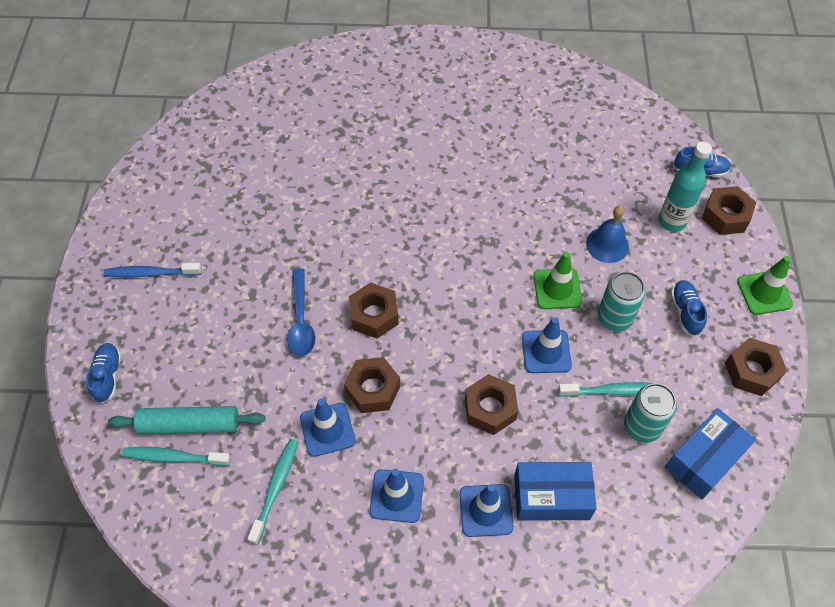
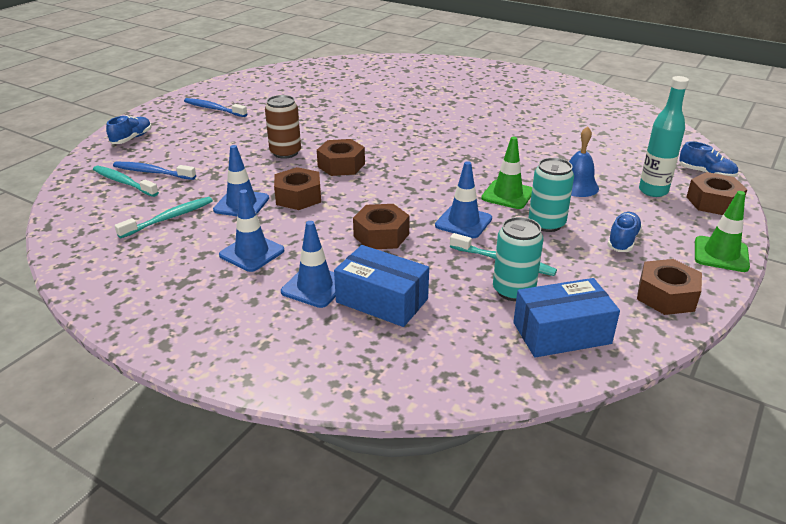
camera: 30 degrees right, 25 degrees down
(189, 425) = (152, 172): turquoise rolling pin -> blue toothbrush
(301, 320) = (285, 152): blue spoon -> brown can

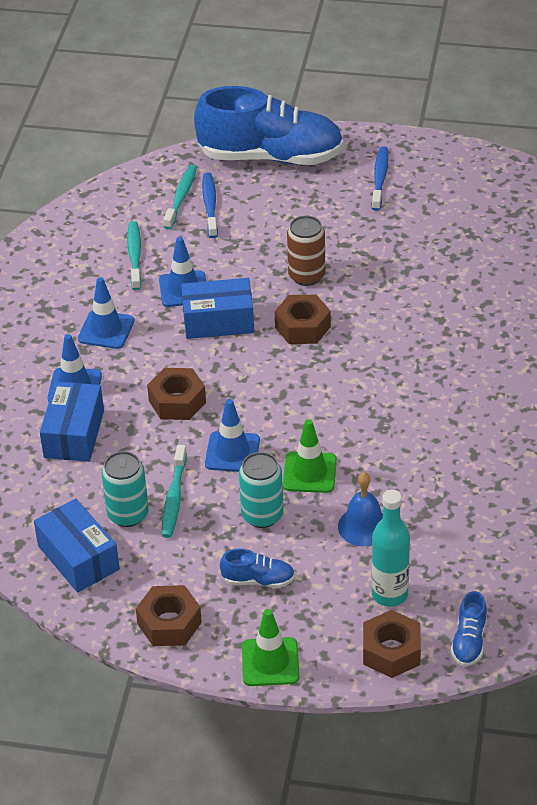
camera: 70 degrees right, 10 degrees up
(132, 138) = (271, 157): blue shoe -> blue shoe, size x2.47
(169, 218) = (135, 256): turquoise toothbrush -> turquoise toothbrush turned 120 degrees counterclockwise
(298, 197) = (218, 321): brown nut -> blue box

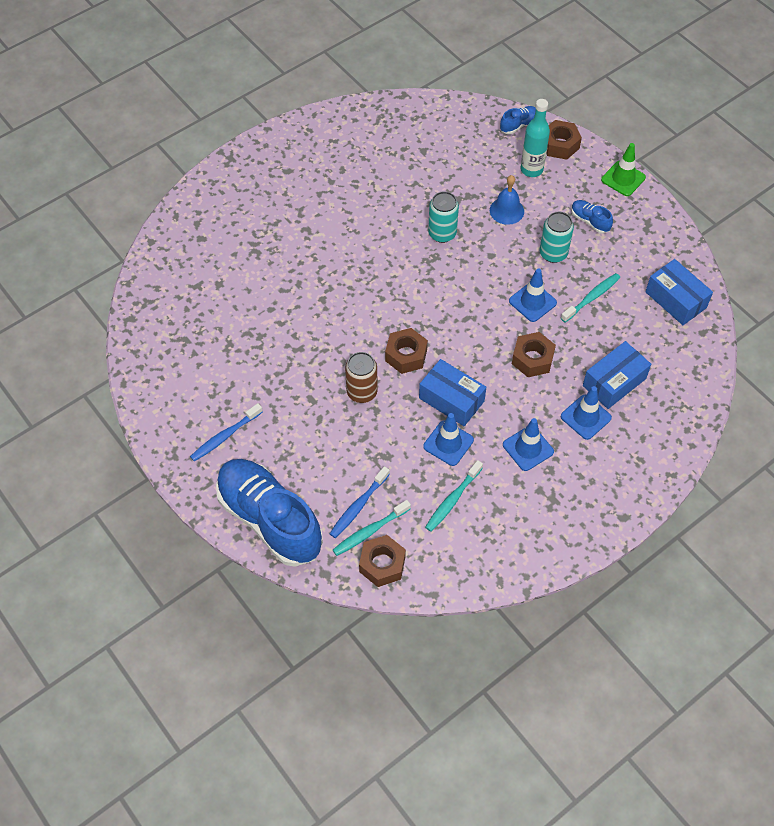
camera: 140 degrees left, 15 degrees up
(78, 558) = (675, 300): blue box -> blue box turned 45 degrees counterclockwise
(128, 514) = (626, 306): turquoise can -> turquoise can (442, 233)
(169, 623) = (656, 231): brown nut -> brown nut (382, 564)
(309, 473) = (503, 259): green traffic cone -> none

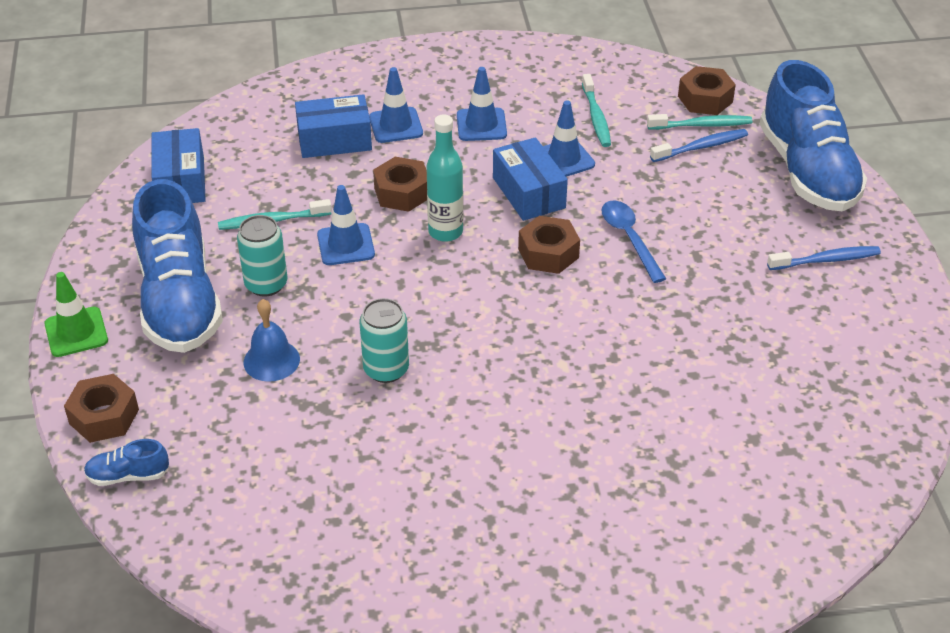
camera: 150 degrees left, 15 degrees down
(362, 392) = (629, 239): brown can -> blue spoon
(452, 500) = (596, 117): turquoise toothbrush -> turquoise toothbrush turned 105 degrees clockwise
(531, 169) = (181, 400): turquoise bottle -> turquoise bottle (445, 232)
(590, 221) = (179, 301): blue shoe -> blue shoe, size x2.47

